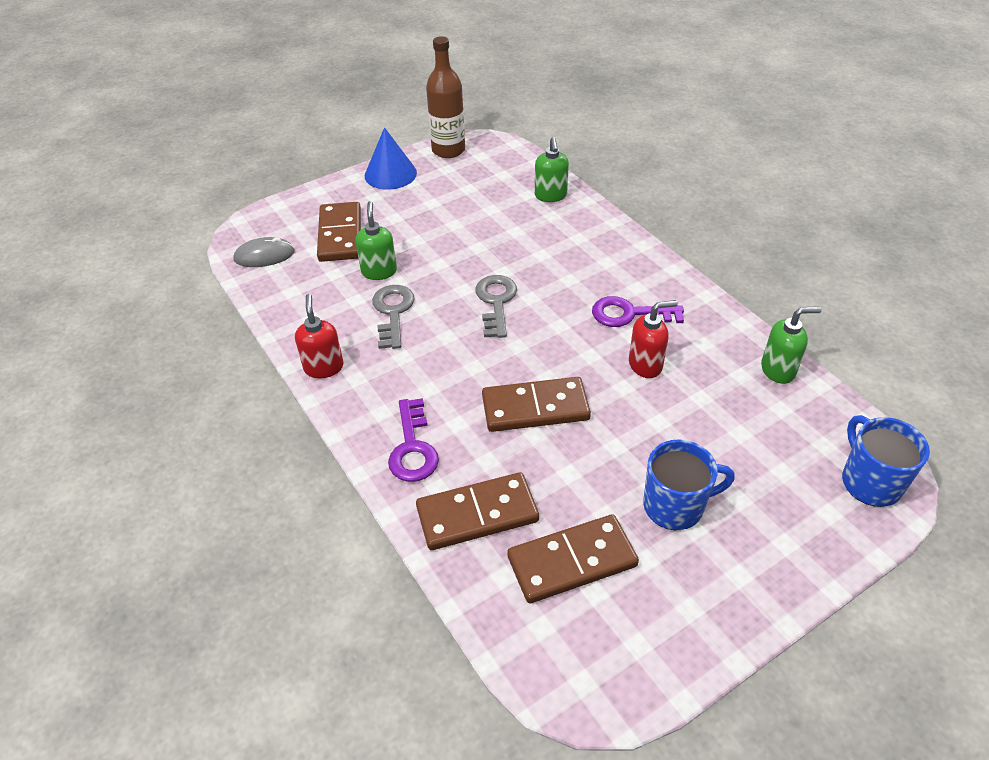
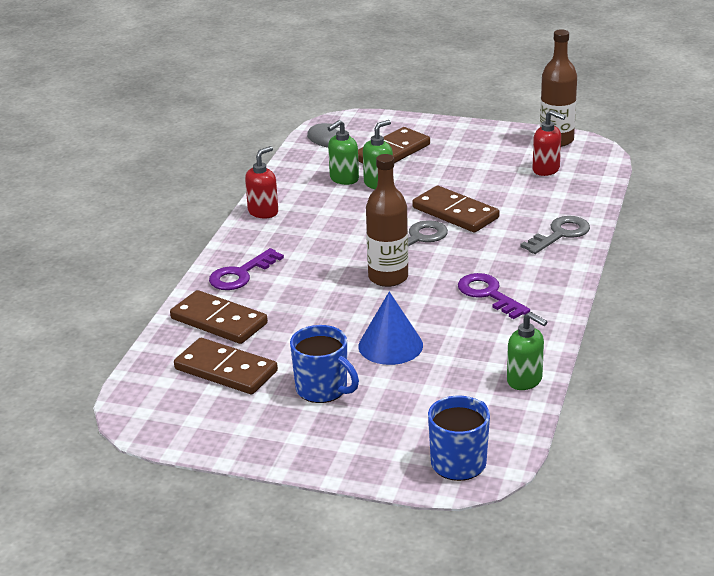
camera: 50 degrees right, 15 degrees down
(390, 174) = (488, 135): blue cone -> blue cone (390, 345)
(393, 312) = (347, 208): grey key -> grey key (560, 234)
(535, 408) = (336, 300): brown domino -> brown domino (455, 213)
(536, 354) = (388, 277): none -> brown bottle
(550, 196) = (574, 203): green soap dispenser -> green soap dispenser (344, 179)
(645, 365) = (443, 323): red soap dispenser -> red soap dispenser (546, 170)

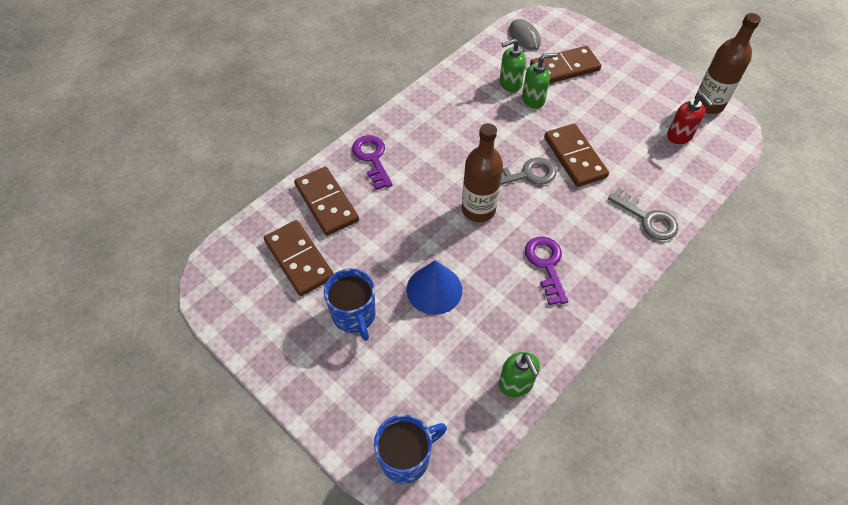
camera: 25 degrees right, 25 degrees up
(241, 274) = (372, 158): purple key -> purple key turned 90 degrees clockwise
(263, 212) = (429, 97): red soap dispenser -> none
(560, 234) = (647, 219): grey key -> grey key turned 60 degrees clockwise

